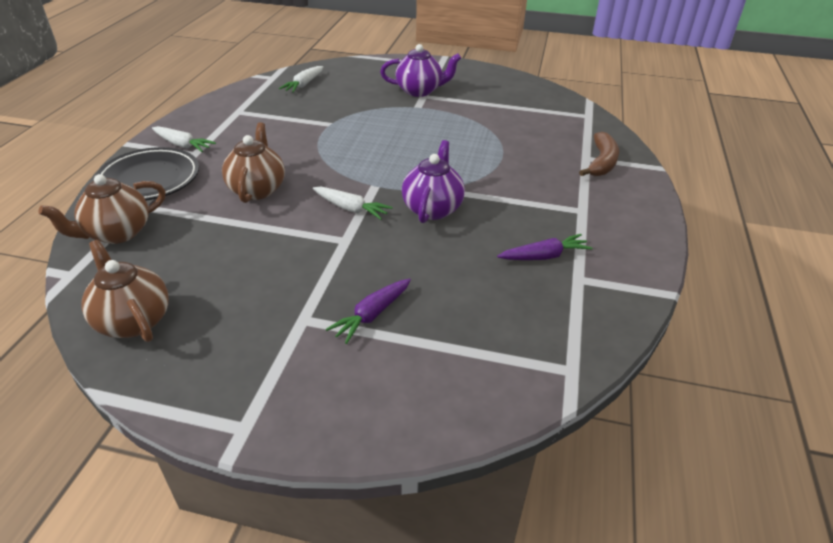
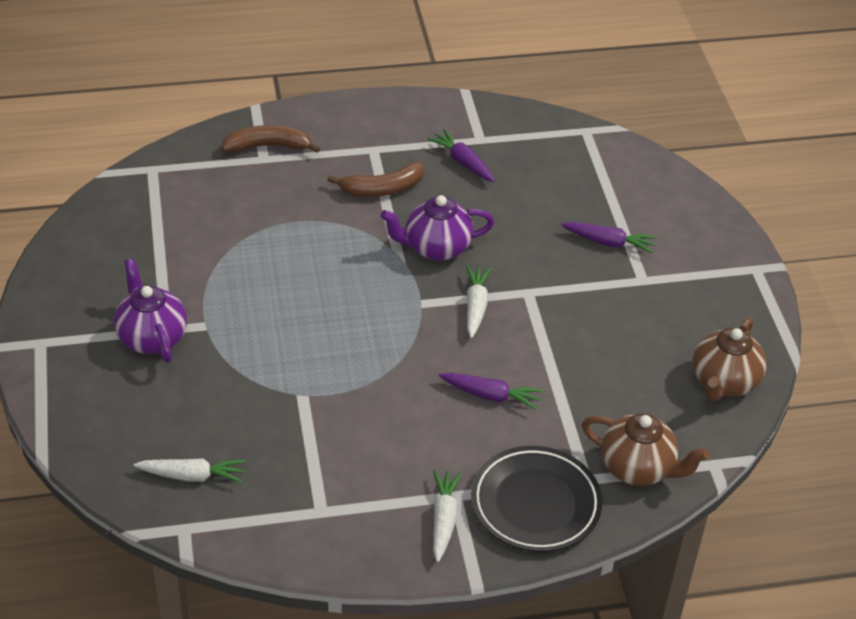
camera: 115 degrees left, 5 degrees up
(257, 189) = (490, 395): brown teapot -> purple carrot
(523, 201) = (382, 189): none -> brown banana

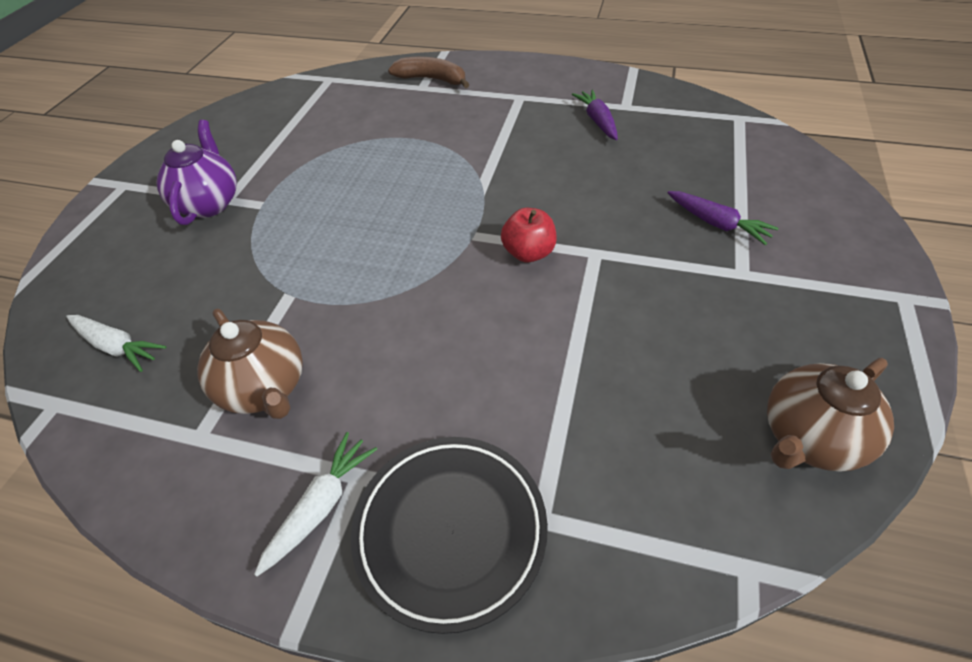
camera: 30 degrees right, 5 degrees up
(382, 189) = (506, 128): brown banana -> none
(436, 248) = (523, 187): purple teapot -> none
(475, 306) = (528, 253): white carrot -> red apple
(490, 395) = (483, 357): purple carrot -> none
(638, 468) = (625, 530): brown teapot -> brown teapot (265, 388)

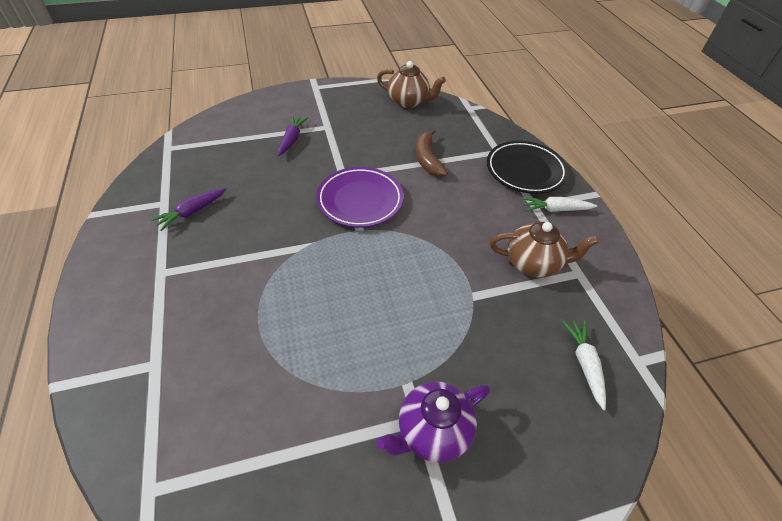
camera: 125 degrees left, 0 degrees up
(265, 388) = (533, 263): brown teapot -> brown teapot turned 75 degrees clockwise
(432, 80) = (135, 362): brown banana -> brown banana (427, 159)
(528, 253) = (360, 200): red apple -> purple plate

